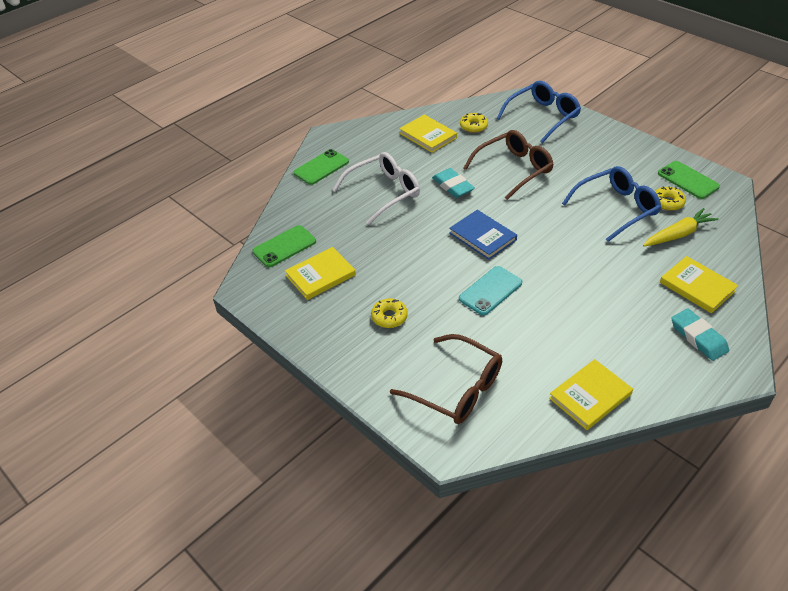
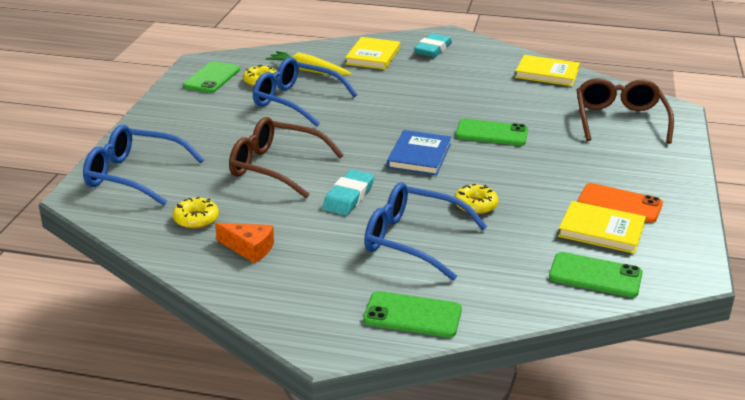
camera: 125 degrees left, 15 degrees down
(339, 303) = (619, 204): none -> orange phone
(384, 192) = (412, 240): white glasses -> blue glasses
(389, 317) = (595, 171): yellow donut -> yellow donut (475, 205)
(428, 136) = (249, 248): yellow book -> orange cheese
(490, 291) = (491, 133): turquoise phone -> green phone

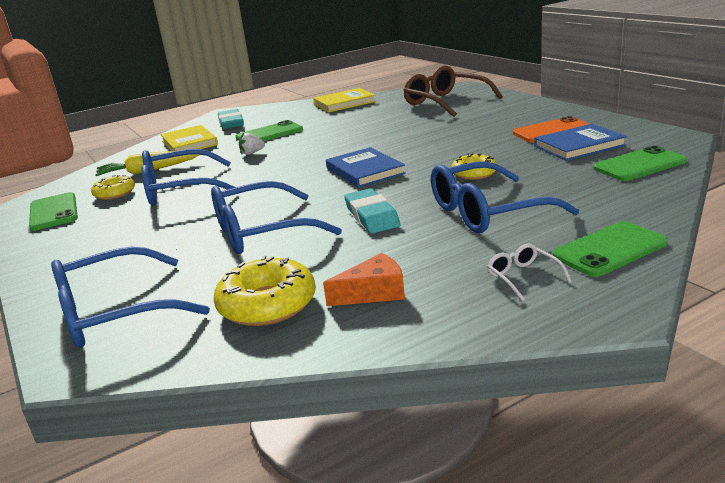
camera: 40 degrees left, 5 degrees down
(196, 219) = (267, 304): yellow donut -> yellow donut, size x1.61
(276, 167) = (261, 232): brown glasses -> blue glasses
(331, 295) = (523, 277): none -> white glasses
(389, 92) = (252, 153): none -> white strawberry
(491, 133) = (384, 139): green phone -> green phone (269, 134)
(601, 230) = (579, 146): yellow book -> blue book

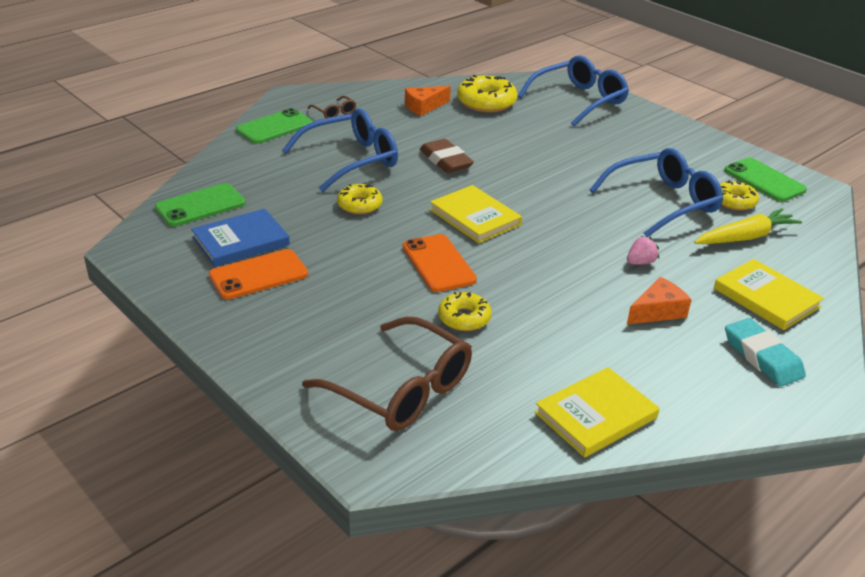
camera: 165 degrees right, 10 degrees up
(252, 153) = (640, 262): white strawberry -> pink strawberry
(261, 232) = (531, 150): blue glasses -> none
(269, 134) = (657, 311): green phone -> orange cheese
(365, 171) = (475, 217): blue book -> yellow book
(372, 216) = (445, 160): turquoise eraser -> brown eraser
(399, 124) = (464, 318): none -> yellow donut
(408, 144) = (438, 263): none -> orange phone
(523, 277) = (334, 112): white glasses -> brown glasses

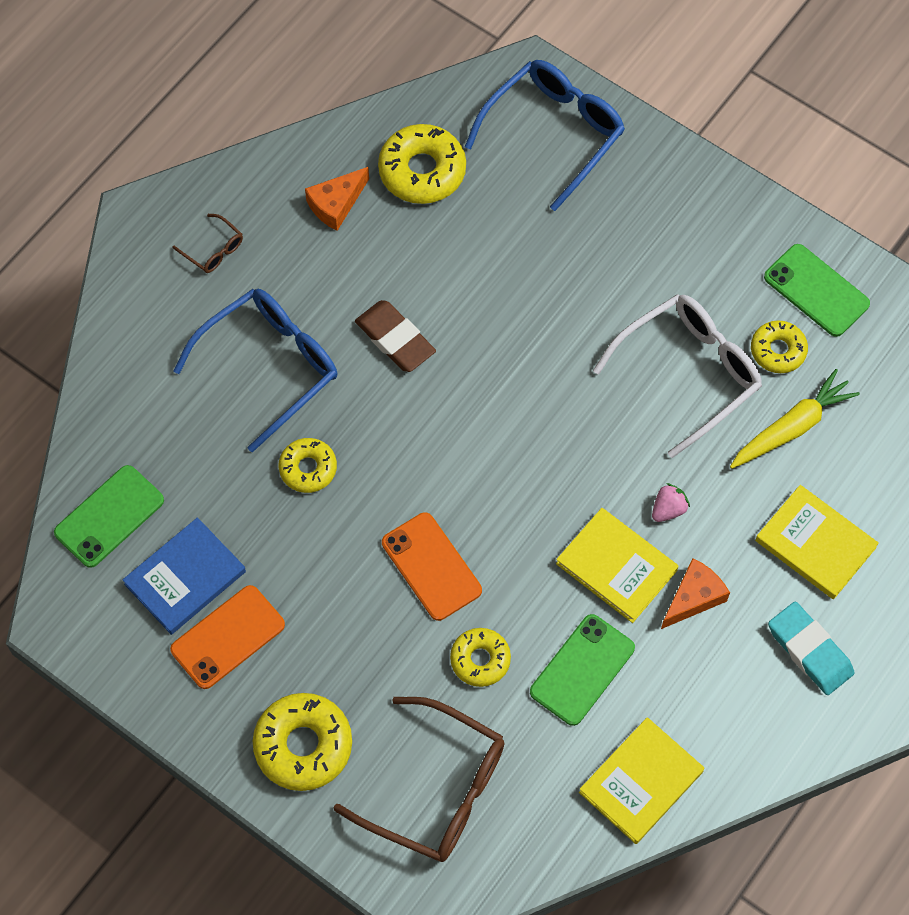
camera: 10 degrees left, 30 degrees up
(275, 127) = (142, 308): green phone -> green phone (582, 670)
(292, 343) = (303, 745): none -> yellow donut
(475, 217) = (457, 462): yellow book -> yellow book (616, 567)
(663, 202) = (689, 373): blue glasses -> white glasses

